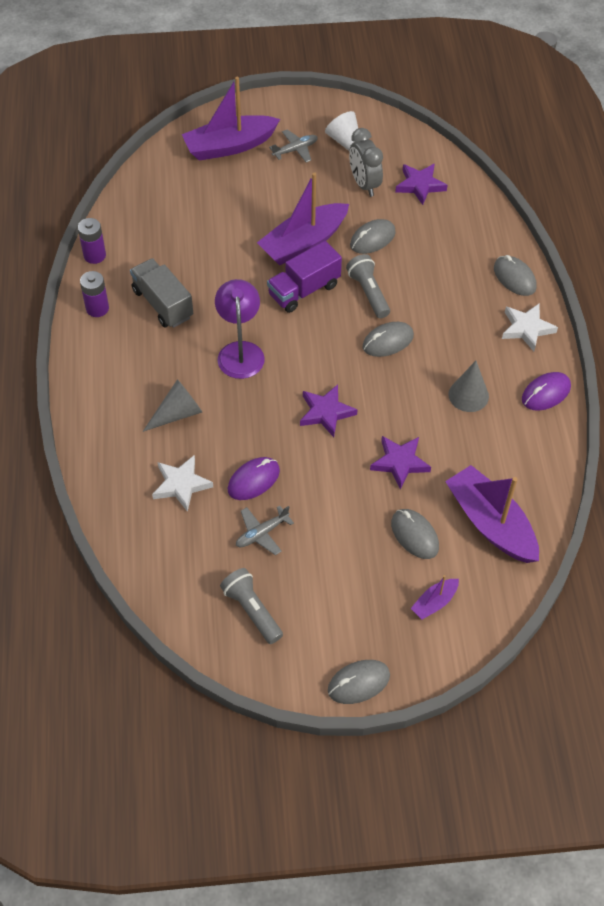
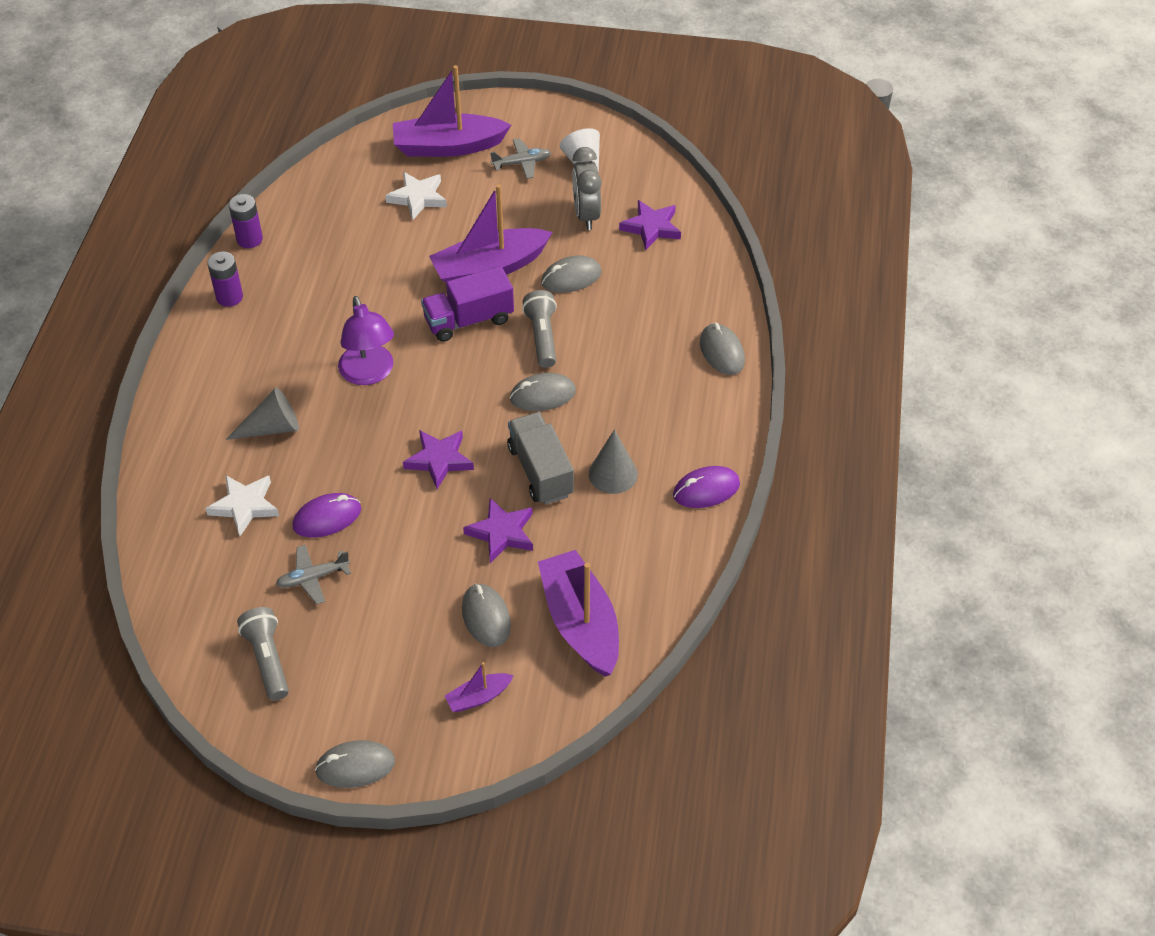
camera: 15 degrees right, 5 degrees down
(163, 304) = (303, 305): grey truck -> grey truck (540, 471)
(240, 351) = (369, 374): purple lamp -> purple lamp turned 150 degrees clockwise
(526, 328) = (713, 412): white star -> white star (418, 198)

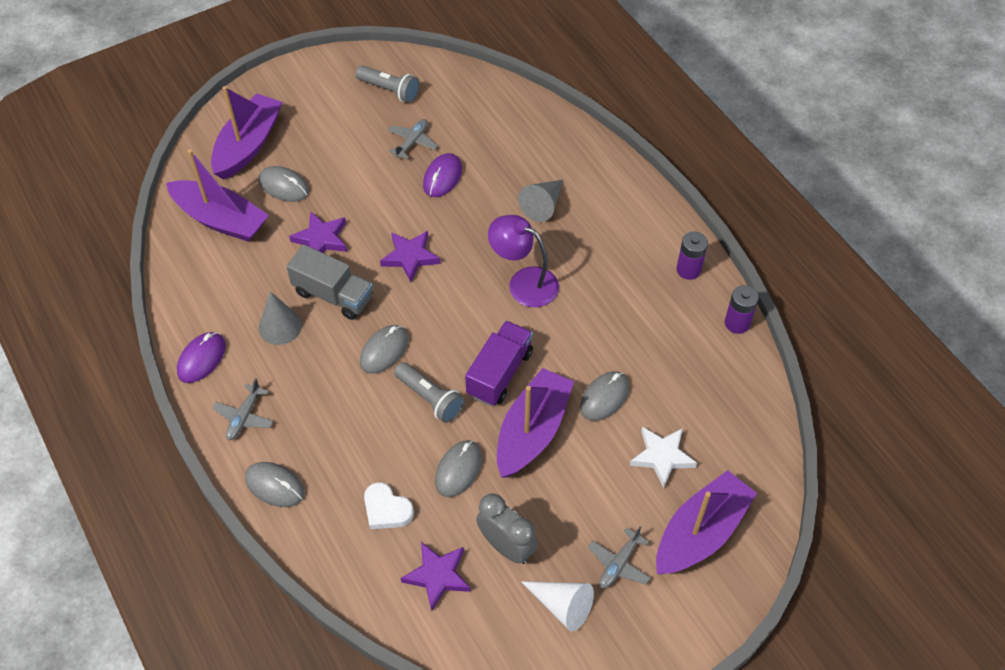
camera: 140 degrees right, 5 degrees up
(244, 506) = (501, 152): white star -> none
(355, 766) = (286, 76): grey mouse -> grey mouse (604, 397)
(478, 697) = (248, 145): purple boat -> purple boat, size x2.14
(649, 286) = (386, 509): none -> white heart
(706, 417) = (244, 417): none -> grey plane

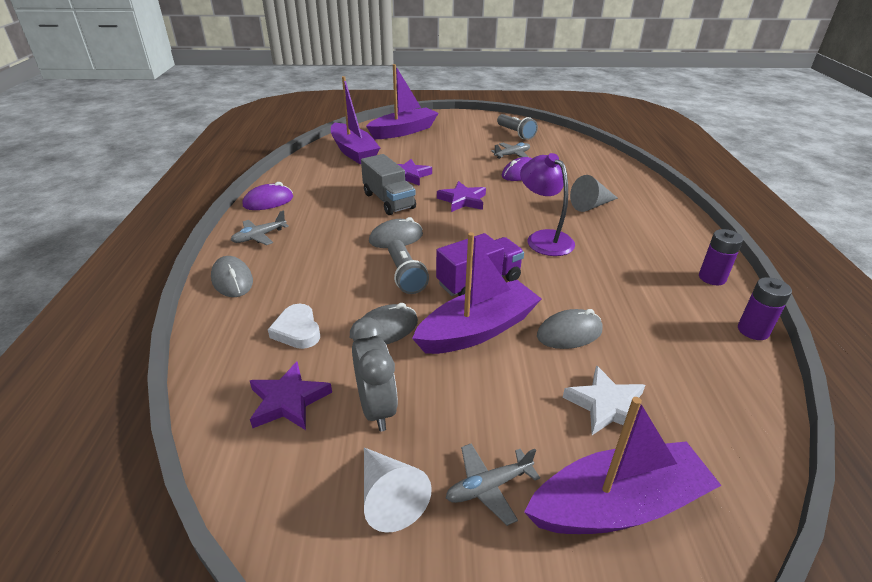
camera: 30 degrees right, 20 degrees down
(280, 326) = (336, 203): grey cone -> none
(284, 186) = (407, 150): grey mouse -> none

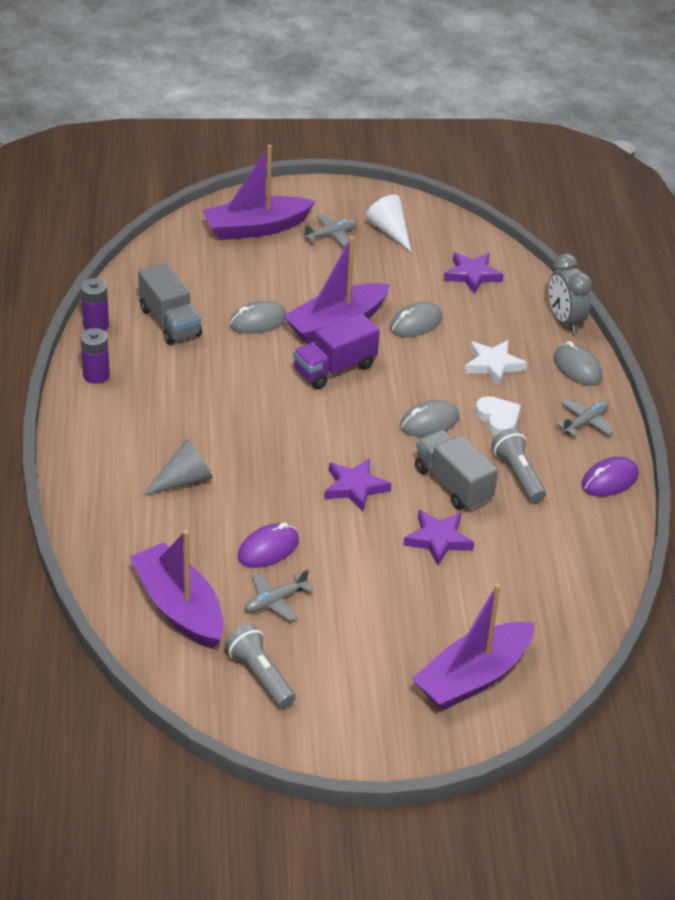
camera: 175 degrees right, 5 degrees up
(297, 330) = (490, 322): white heart -> white heart (498, 419)
(353, 152) = (541, 603): purple boat -> purple boat (179, 608)
(376, 408) = (408, 271): grey clock -> grey clock (565, 321)
(405, 276) = (409, 374): grey flashlight -> grey flashlight (518, 475)
(543, 238) = (259, 424): purple lamp -> none
(606, 405) = (244, 273): white star -> white star (493, 365)
(670, 333) = (170, 322): none -> grey truck

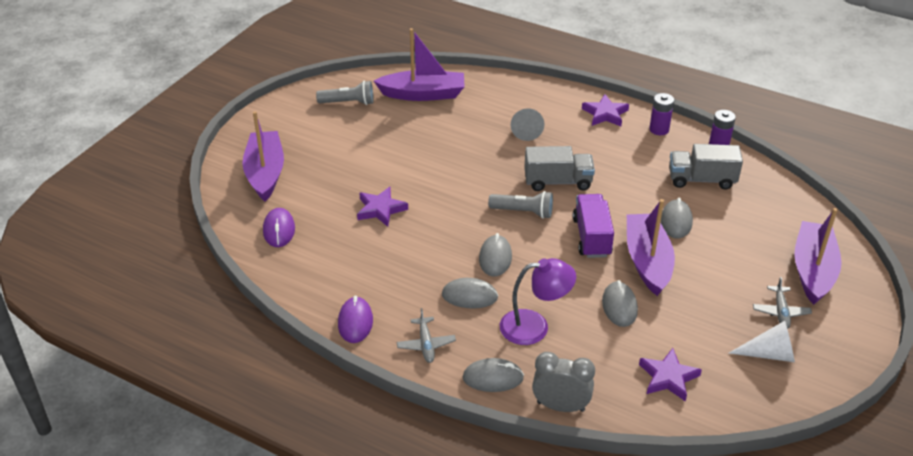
camera: 125 degrees right, 0 degrees up
(268, 549) = (438, 139): purple mouse -> purple mouse (279, 230)
(275, 601) = (395, 127): grey plane -> none
(355, 487) = (459, 194): purple star -> purple star (605, 114)
(453, 484) = (423, 240): grey truck -> grey truck (557, 182)
(493, 365) = (534, 326): white star -> purple lamp
(498, 419) = (469, 296): white heart -> grey mouse
(518, 475) = (404, 276): grey flashlight -> grey flashlight (523, 212)

